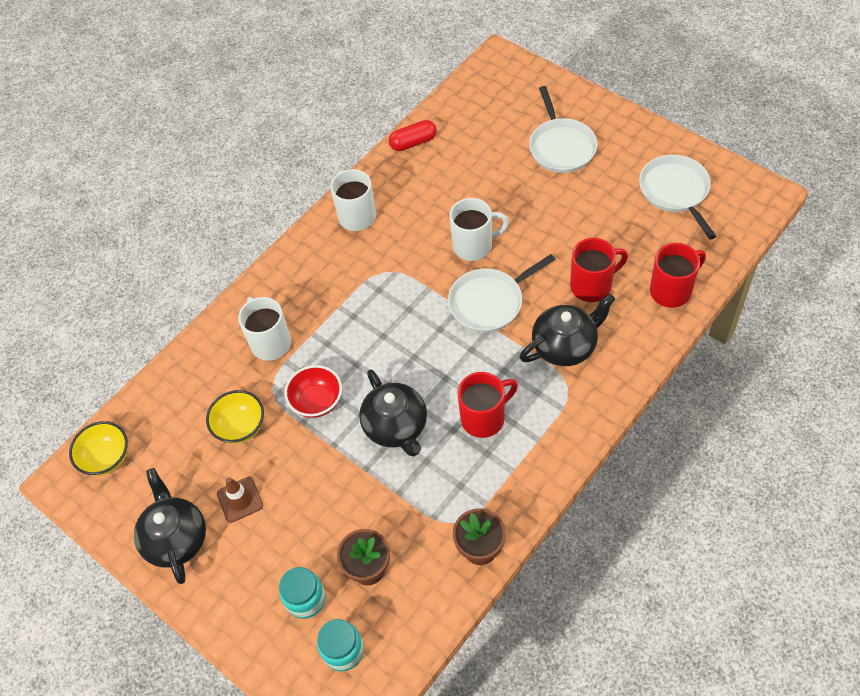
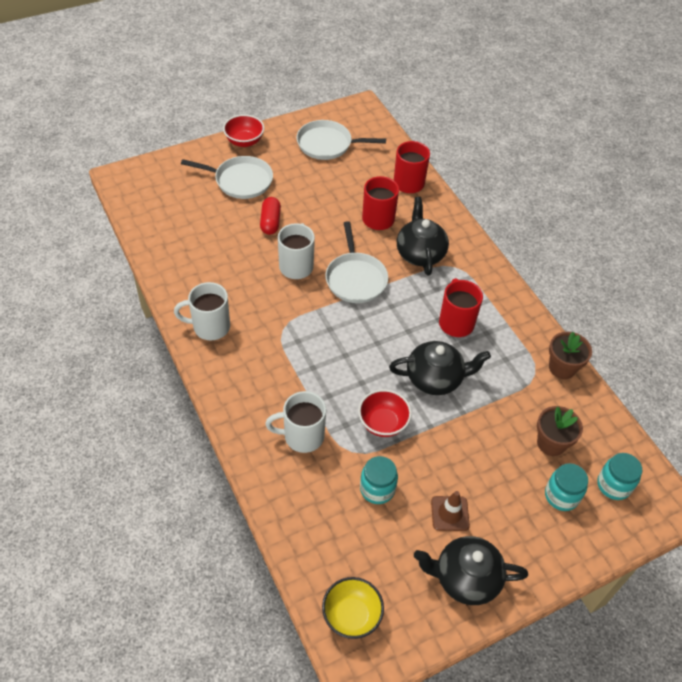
camera: 75 degrees left, 5 degrees down
(240, 427) = (377, 489): yellow bowl -> turquoise jar
(413, 142) = (162, 261): red capsule -> red capsule (270, 222)
(622, 122) = (244, 141): none -> red bowl

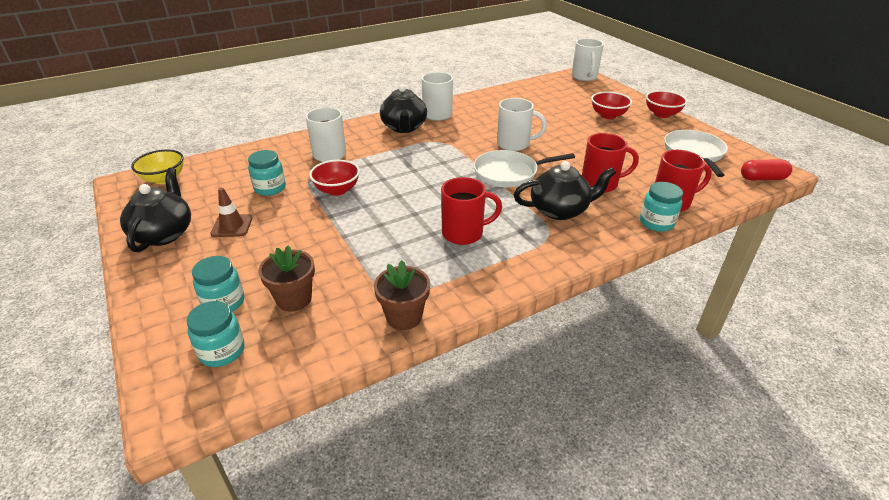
camera: 90 degrees right, 15 degrees down
(130, 176) = (584, 77): none -> white mug
(240, 181) = (608, 115): white pan -> red bowl
(270, 222) = (564, 130): red capsule -> red capsule (762, 178)
(435, 378) = (387, 219): black teapot -> black teapot (404, 127)
(437, 199) = (656, 223): none -> turquoise jar

